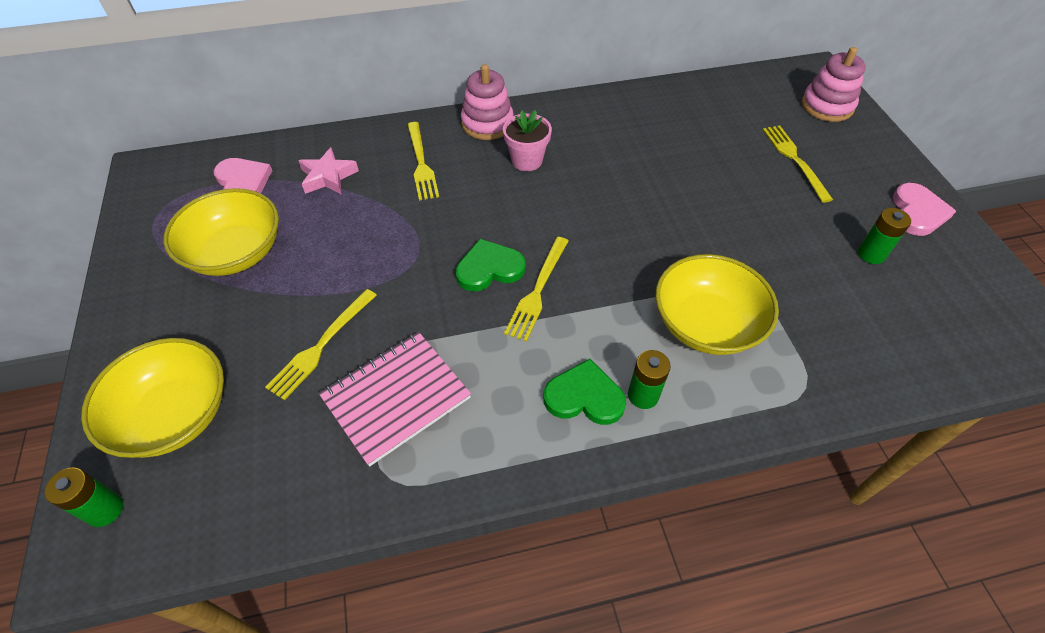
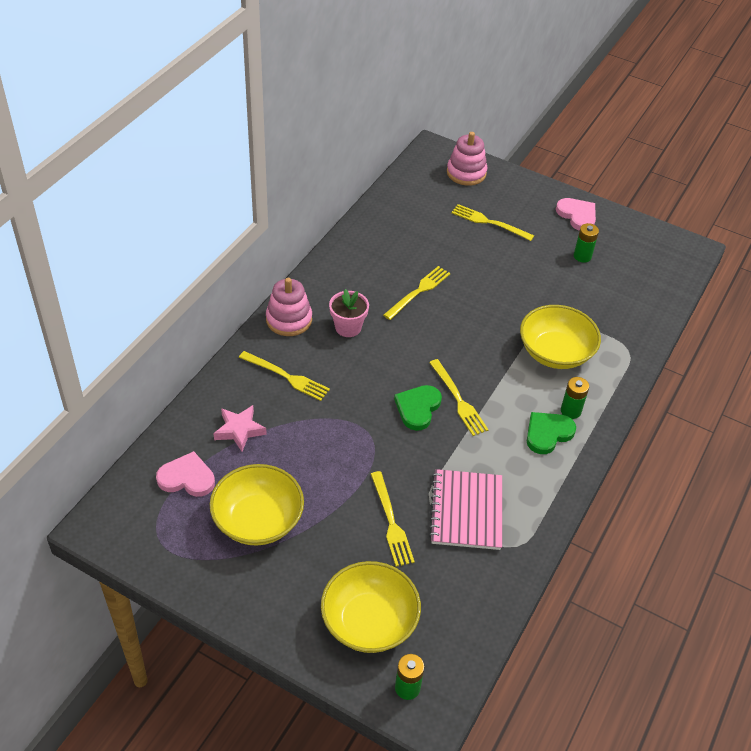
camera: 50 degrees left, 5 degrees down
(634, 173) = (418, 291): none -> yellow fork

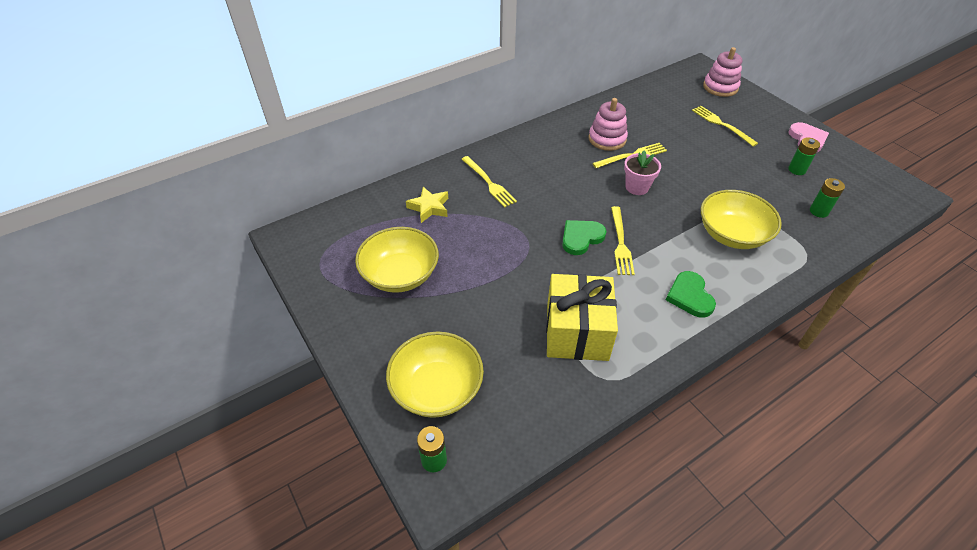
camera: 30 degrees right, 0 degrees up
(187, 478) = (369, 226): pink heart -> none
(239, 430) = (429, 207): pink star -> yellow star
(289, 319) = (515, 146): pink stacking toy -> pink stacking toy (607, 139)
(348, 327) = (558, 164): pink flower pot -> pink flower pot (637, 187)
(391, 522) = (505, 316): yellow fork -> none
(466, 511) = (577, 332): pink notebook -> yellow gift
(548, 433) = (690, 296): green heart -> green heart turned 90 degrees counterclockwise
(570, 411) = (722, 285): green battery -> green battery (819, 211)

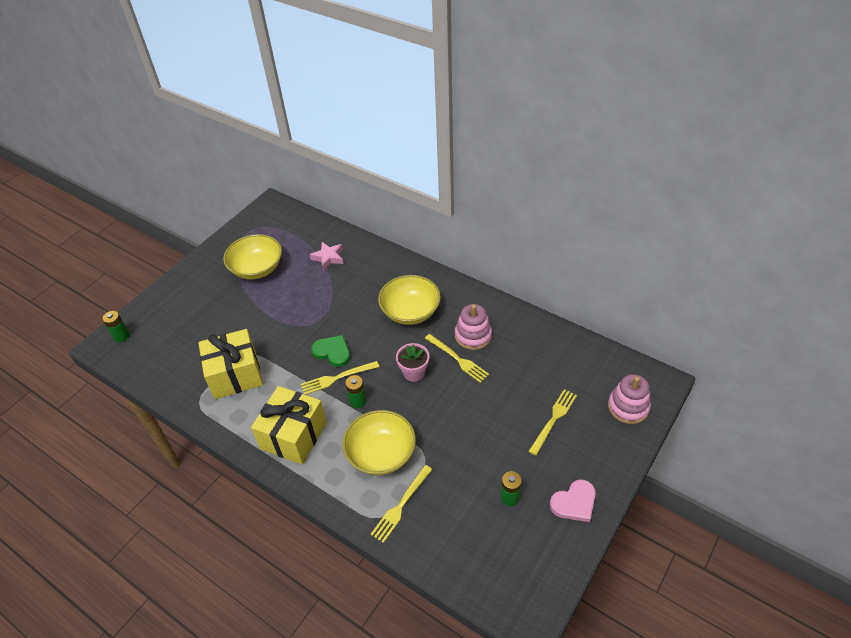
camera: 70 degrees right, 0 degrees up
(429, 207) = (328, 258): yellow star -> pink star
(437, 388) = (170, 319): yellow bowl -> yellow bowl (410, 311)
(489, 183) = (372, 279): yellow fork -> yellow fork (401, 505)
(690, 296) = (293, 435): green heart -> yellow gift
(819, 211) = (448, 523): green battery -> green battery (358, 401)

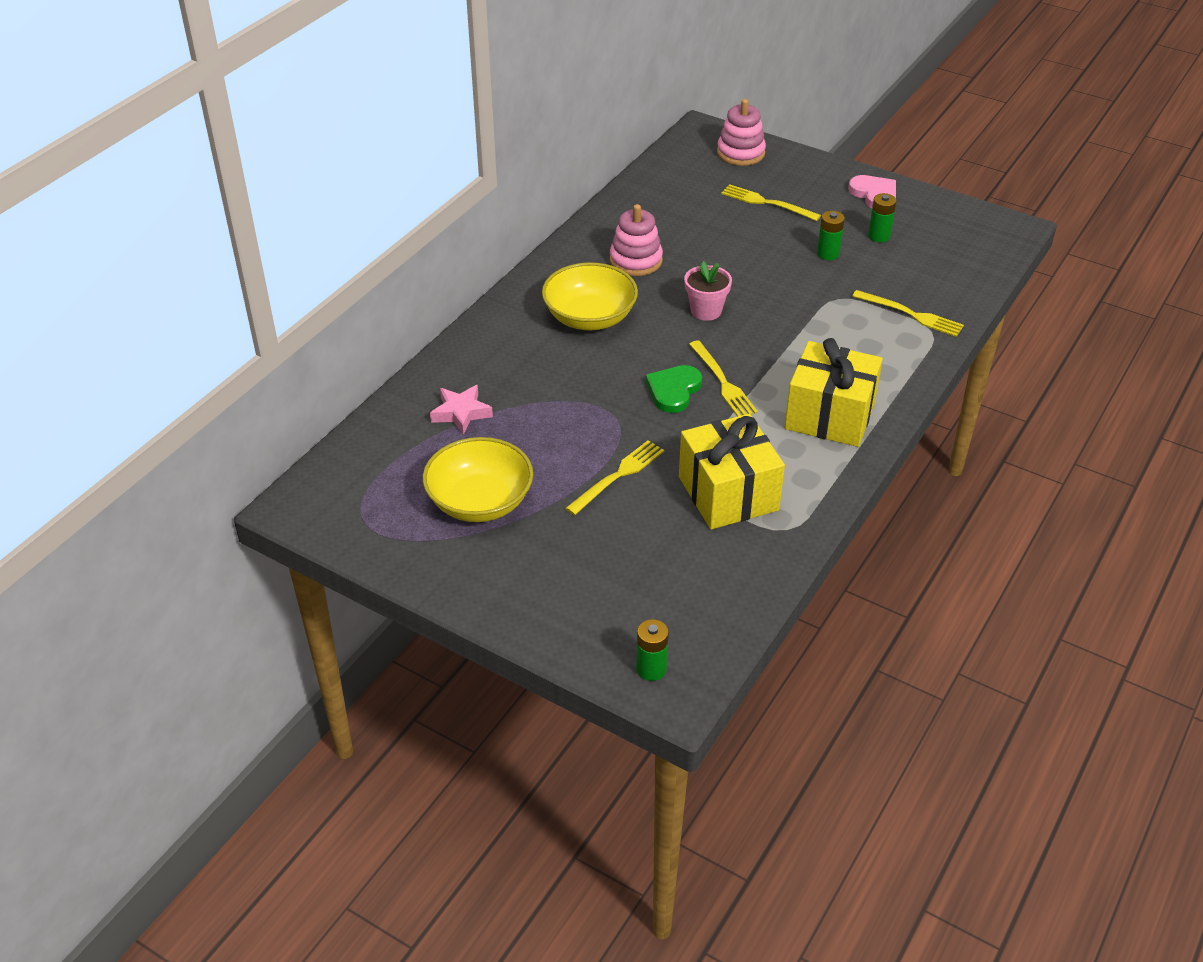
camera: 95 degrees left, 5 degrees down
(358, 401) = (761, 359): green battery -> green battery (828, 254)
(381, 454) = (842, 334): yellow bowl -> none
(458, 359) = (679, 273): yellow fork -> yellow fork (618, 476)

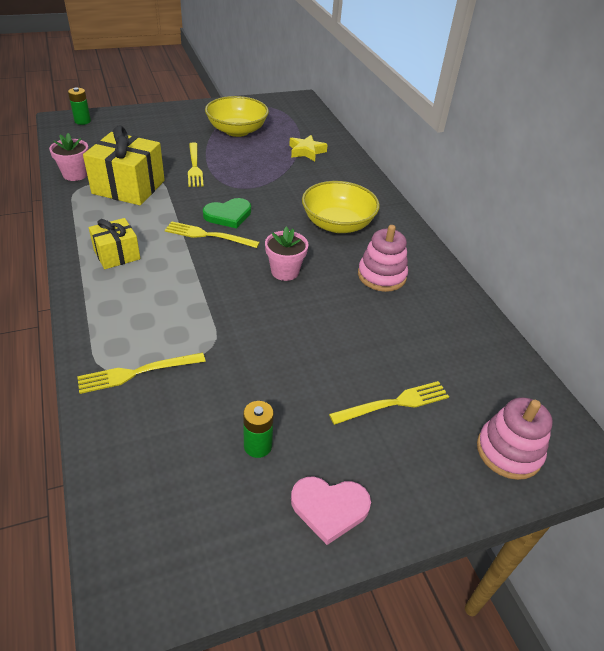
camera: 125 degrees right, 0 degrees up
(461, 413) = (306, 151): pink star -> yellow star
(673, 390) = (228, 215): green heart -> green heart turned 90 degrees clockwise
(767, 555) = (75, 174): none -> pink flower pot
(828, 254) = (273, 385): green battery -> none
(829, 416) = (117, 255): yellow gift -> yellow gift, size x0.59

